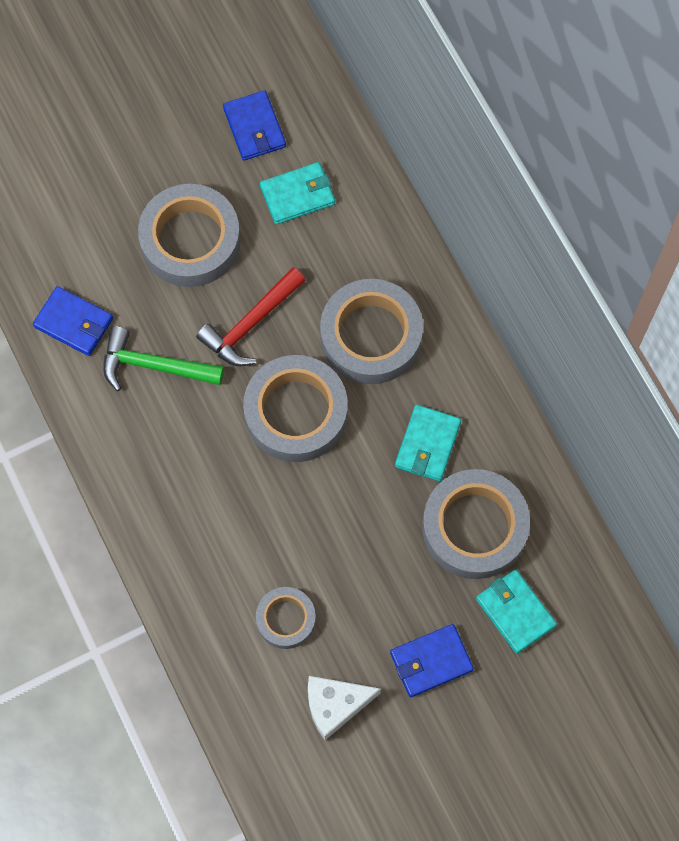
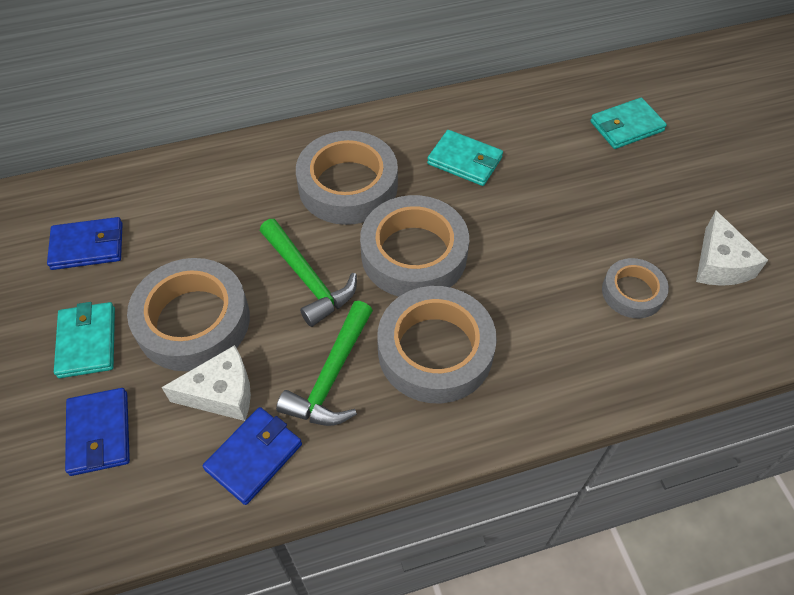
camera: 80 degrees left, 15 degrees down
(125, 283) = (222, 393): none -> white cheese
(251, 324) = (307, 279): red hammer -> green hammer
(297, 195) = (179, 221): turquoise wallet -> turquoise wallet (87, 342)
(431, 661) = (673, 188): blue wallet -> blue wallet (99, 433)
(474, 527) = (547, 141): grey tape -> grey tape (435, 350)

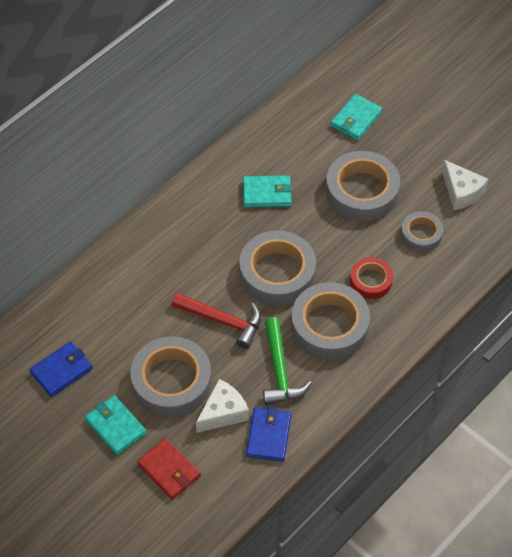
camera: 30 degrees left, 0 degrees up
(99, 433) = (169, 470): blue wallet -> red wallet
(307, 279) = (222, 321): green hammer -> red hammer
(348, 185) = (202, 247): grey tape -> grey tape (362, 191)
(527, 319) = (371, 281): none -> red tape

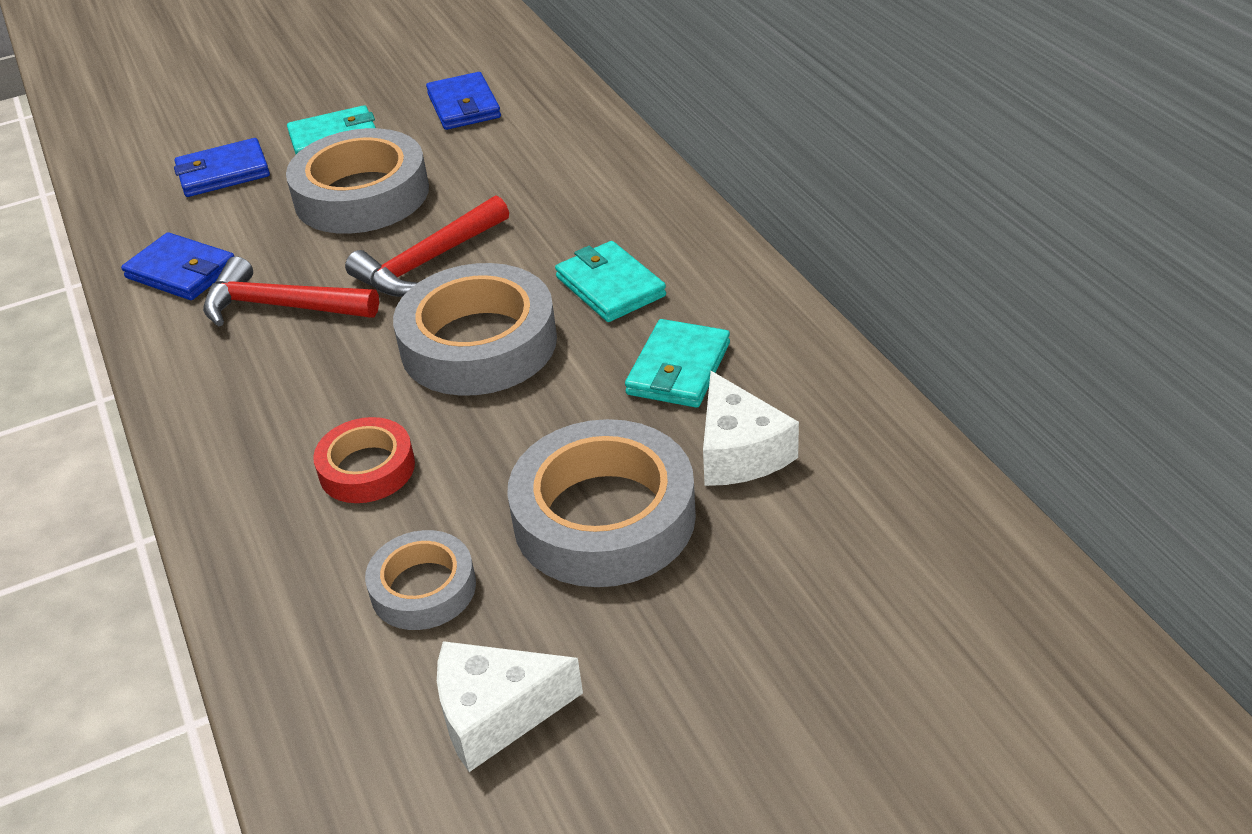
camera: 115 degrees right, 15 degrees down
(169, 470) = (223, 173): red wallet -> blue wallet
(223, 412) = (264, 234): white cheese -> white cheese (739, 451)
(280, 370) = (281, 306): green hammer -> red hammer
(329, 326) = (315, 385): grey tape -> none
(356, 119) = (833, 566): turquoise wallet -> turquoise wallet (610, 286)

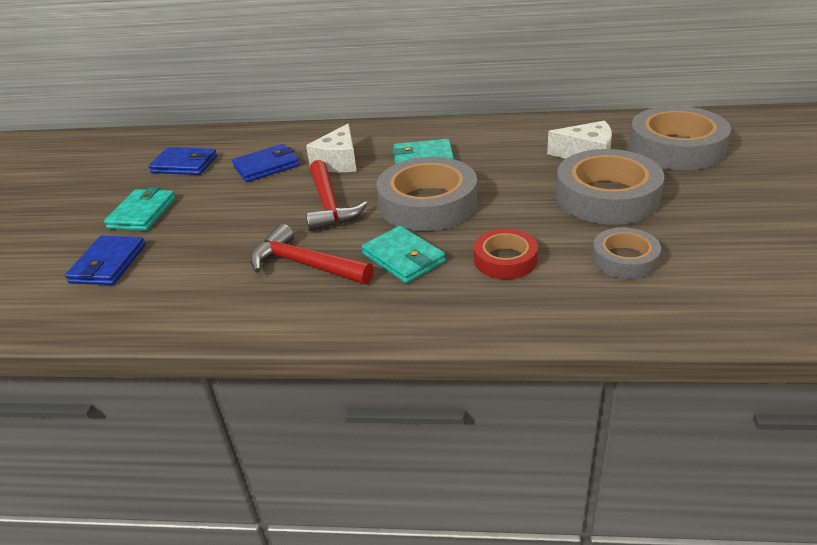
camera: 60 degrees left, 5 degrees down
(181, 272) = (207, 301): blue wallet -> blue wallet (266, 166)
(281, 306) = (305, 264): red hammer -> red hammer turned 75 degrees clockwise
(362, 195) = (224, 214): grey tape -> grey tape (676, 148)
(496, 714) = (734, 254): white cheese -> white cheese (338, 162)
(678, 369) = (510, 155): turquoise wallet -> turquoise wallet (403, 258)

